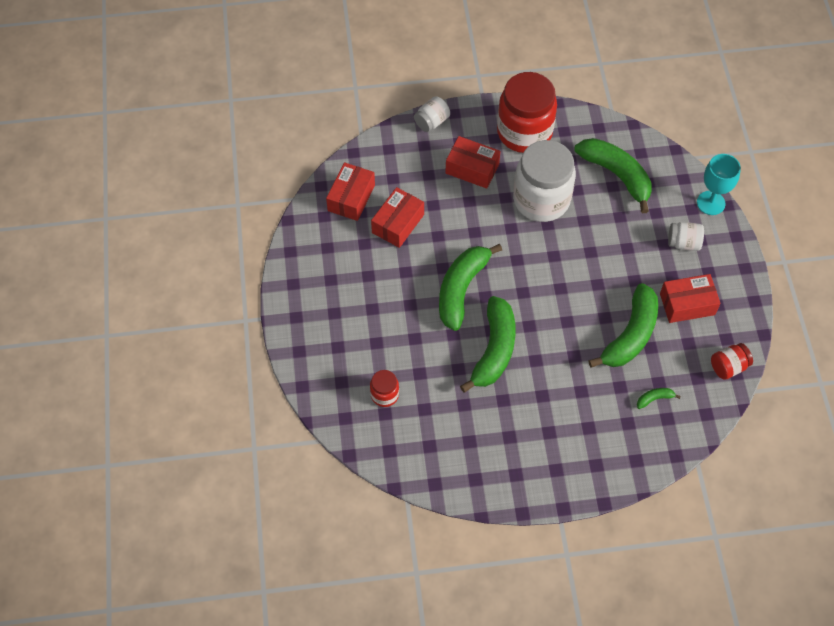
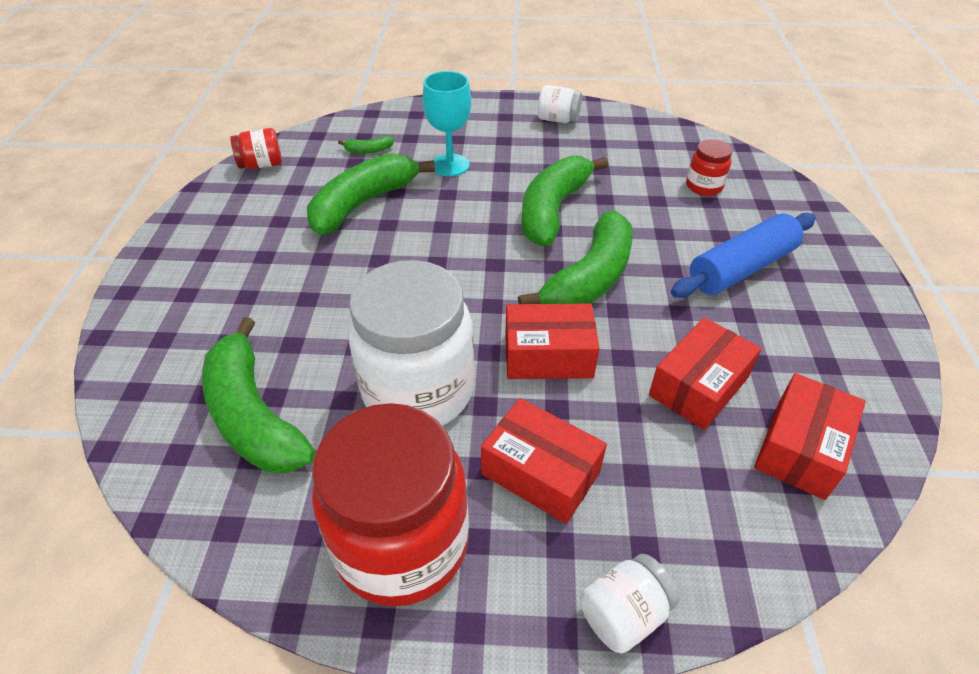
camera: 170 degrees left, 15 degrees down
(366, 312) = (741, 268): none -> blue rolling pin
(683, 243) = (214, 293): white jar -> white jar (558, 120)
(687, 304) = (266, 224): red box -> red box (548, 355)
(710, 203) = (122, 343): turquoise goblet -> turquoise goblet (450, 165)

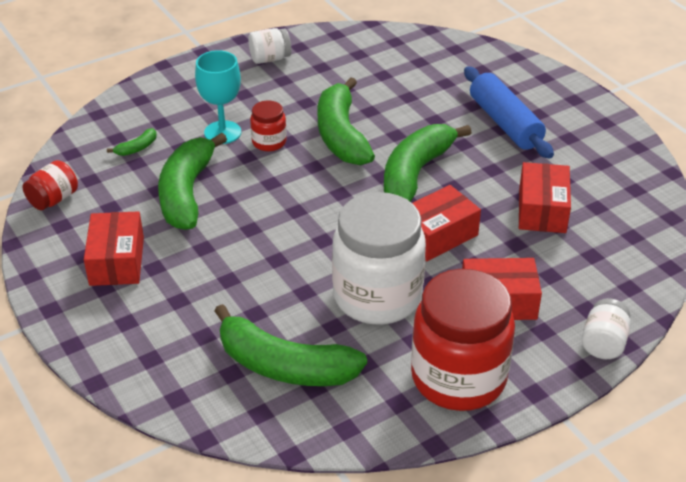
camera: 35 degrees left, 5 degrees down
(590, 278) = (415, 173): green banana -> green banana turned 150 degrees counterclockwise
(704, 186) = (431, 72): red jar -> red jar (269, 142)
(741, 268) = (505, 123): blue rolling pin -> blue rolling pin turned 45 degrees counterclockwise
(800, 448) = (622, 217): red box -> red box (117, 261)

